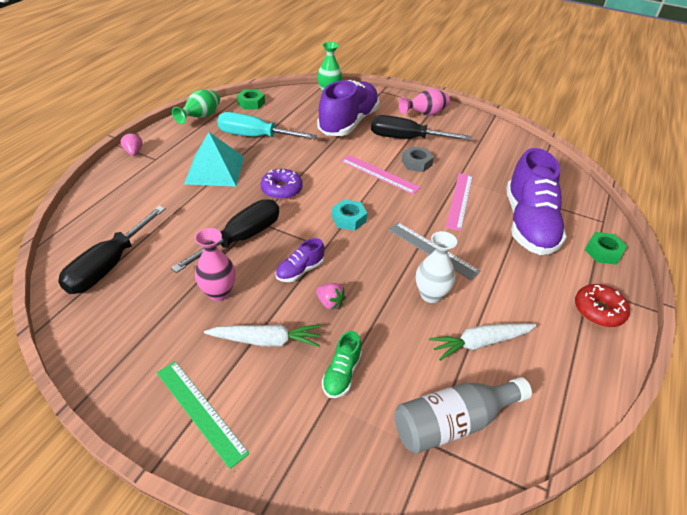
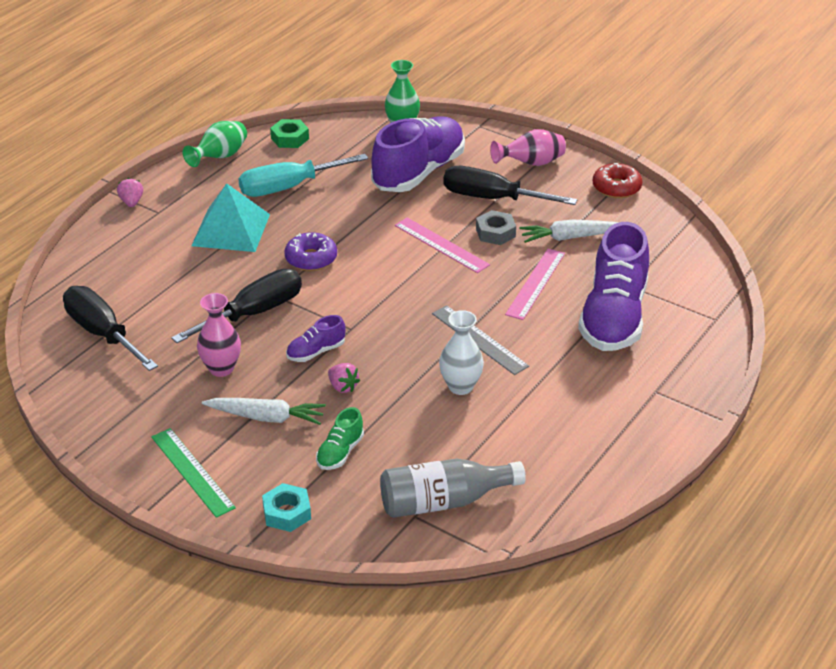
camera: 10 degrees right, 5 degrees down
(109, 265) = (102, 333): black screwdriver -> black screwdriver turned 105 degrees clockwise
(255, 136) = (288, 187): turquoise screwdriver -> turquoise screwdriver turned 45 degrees counterclockwise
(349, 219) = (387, 298): turquoise nut -> turquoise nut (287, 513)
(480, 343) = (500, 436): white carrot -> white carrot (570, 237)
(598, 310) = (653, 416): red donut -> red donut (616, 187)
(603, 252) = (694, 355): green nut -> none

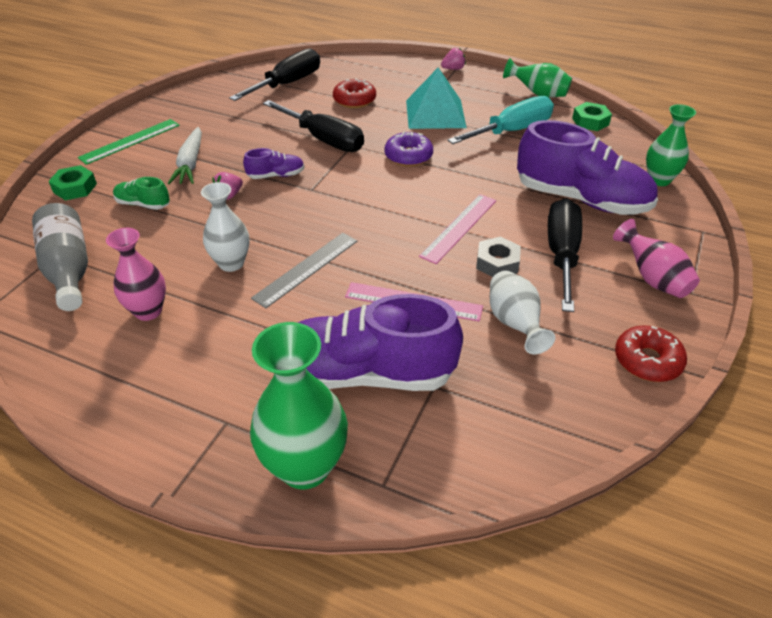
camera: 80 degrees right, 5 degrees up
(172, 283) = (354, 100): none -> red donut
(221, 368) = (250, 135): pink vase -> pink vase (148, 311)
(287, 513) = (75, 188): turquoise nut -> green nut
(288, 187) = (512, 131): turquoise screwdriver -> turquoise screwdriver turned 90 degrees clockwise
(316, 352) = (276, 175): purple shoe -> purple shoe turned 120 degrees clockwise
(570, 237) = (514, 324): white carrot -> white vase
(699, 353) = (305, 467): none -> green vase

